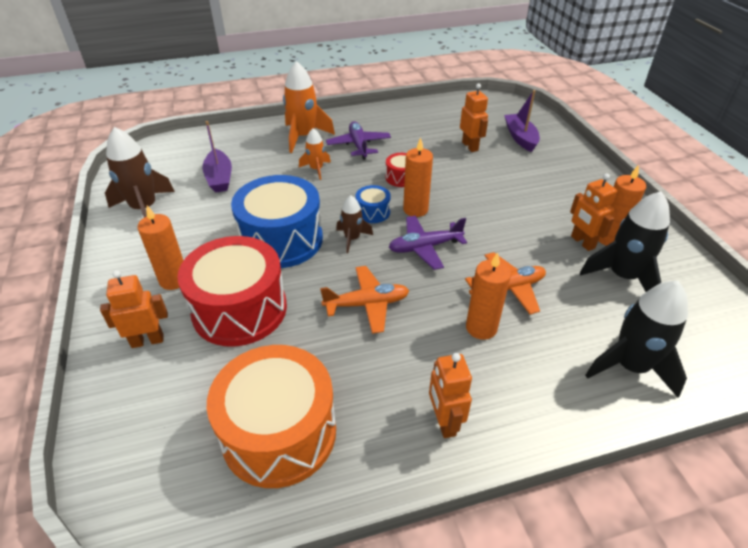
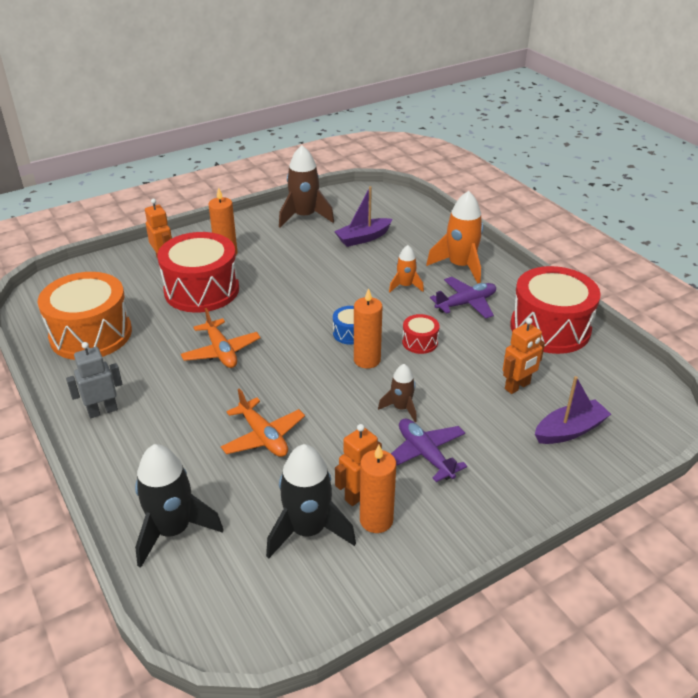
camera: 75 degrees right, 5 degrees down
(281, 240) = (289, 290): blue drum -> none
(352, 239) = (305, 328): brown rocket -> brown rocket (401, 408)
(407, 118) = (550, 328): none -> red drum
(425, 247) = (308, 374): purple plane -> purple plane (425, 455)
(444, 422) = (102, 411): orange robot -> grey robot
(481, 328) = (206, 423): orange candle -> none

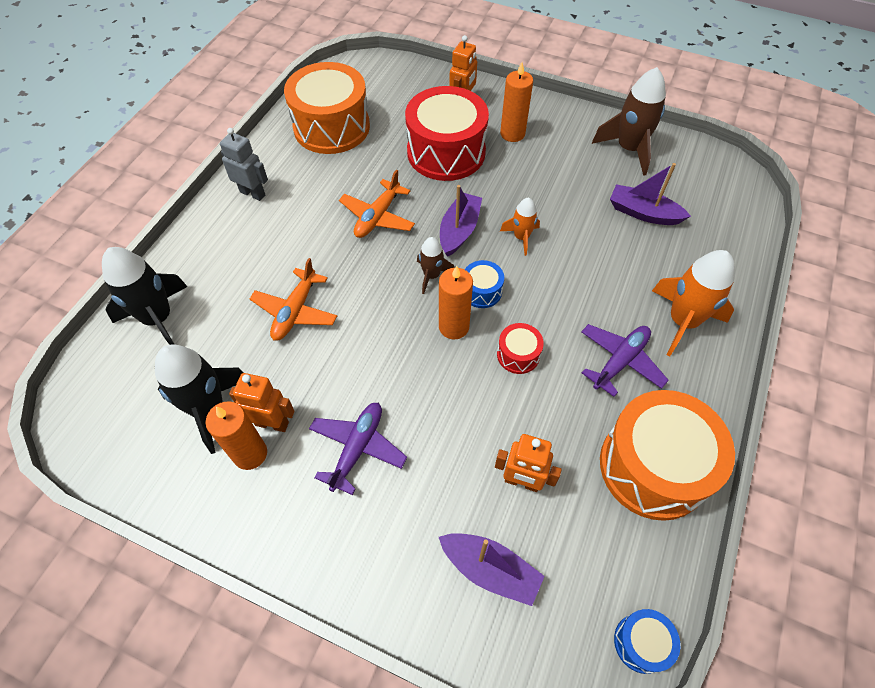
camera: 55 degrees right, 20 degrees up
(284, 318) = (459, 230): none -> purple boat
(401, 408) = (407, 393): brown rocket -> brown rocket (432, 275)
(405, 286) = (598, 293): orange rocket -> orange rocket (521, 237)
(466, 303) = (620, 361): purple plane -> purple plane turned 75 degrees counterclockwise
(550, 328) = (653, 466): red drum -> orange drum
(657, 389) = (641, 643): none -> blue drum

